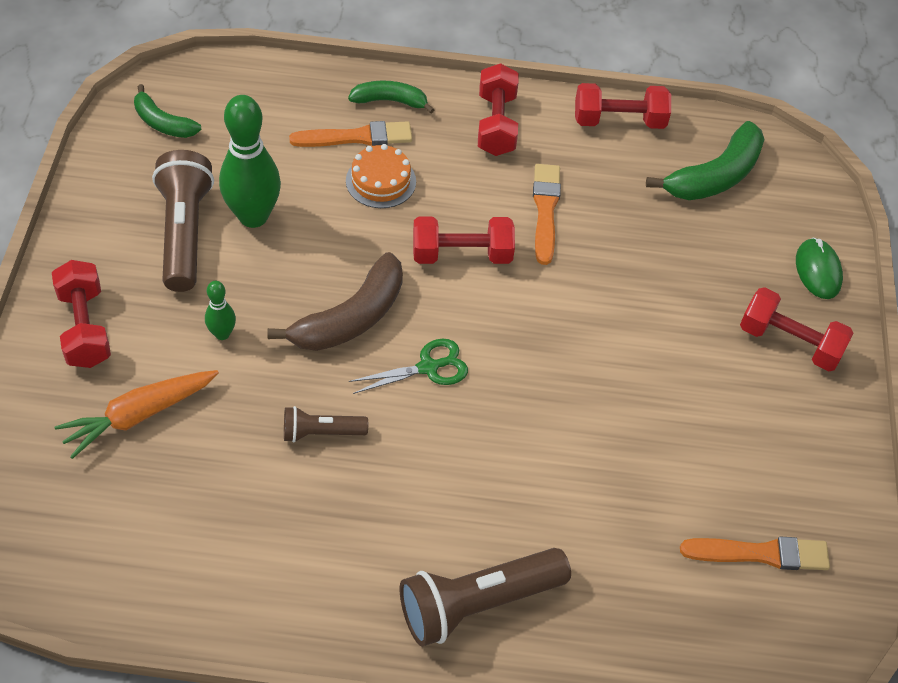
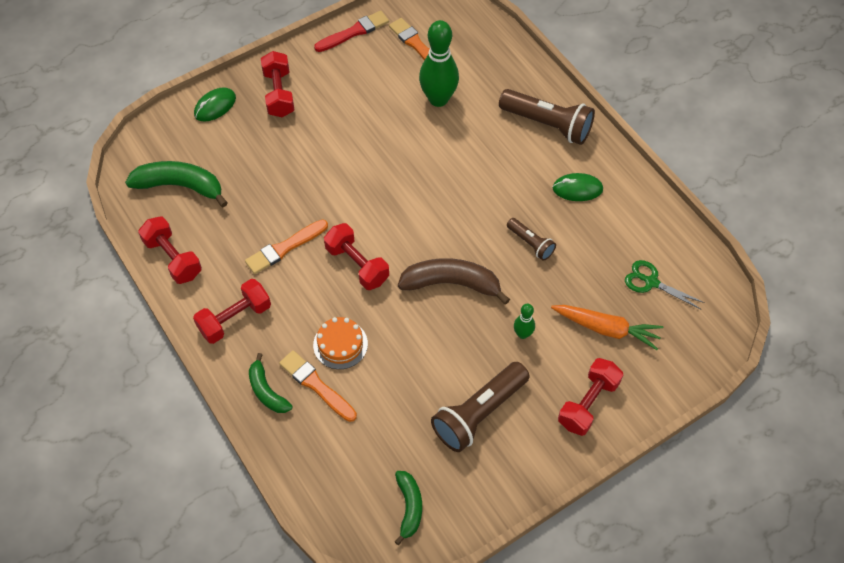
camera: 125 degrees left, 5 degrees up
(253, 216) = (431, 388): green bowling pin -> green bowling pin (438, 99)
(344, 549) = (577, 189): none -> green mouse
(428, 367) = (446, 227): green scissors -> green scissors (651, 282)
(845, 495) = (354, 32): none -> red brush

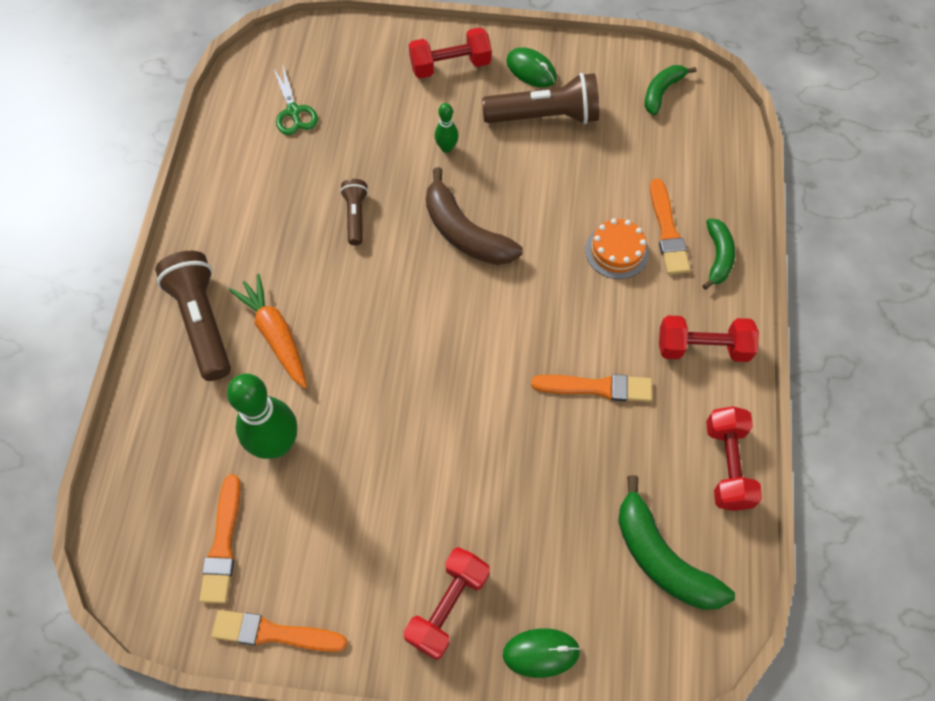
camera: 140 degrees left, 5 degrees up
(354, 32) = (274, 633): red brush -> orange brush
(357, 264) = (537, 315): red dumbbell -> none
(577, 189) = (255, 234): green mouse -> green mouse (531, 70)
(606, 329) = (373, 104): orange carrot -> orange carrot (275, 335)

